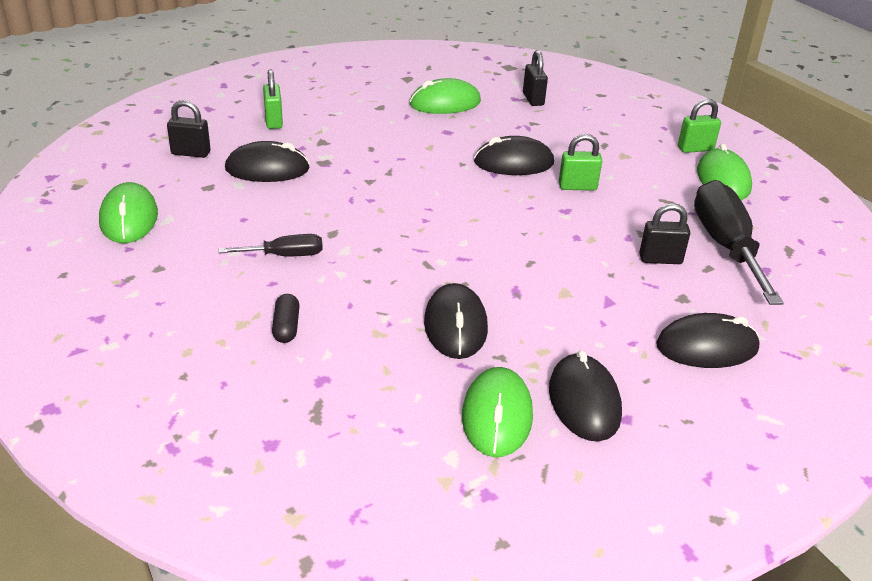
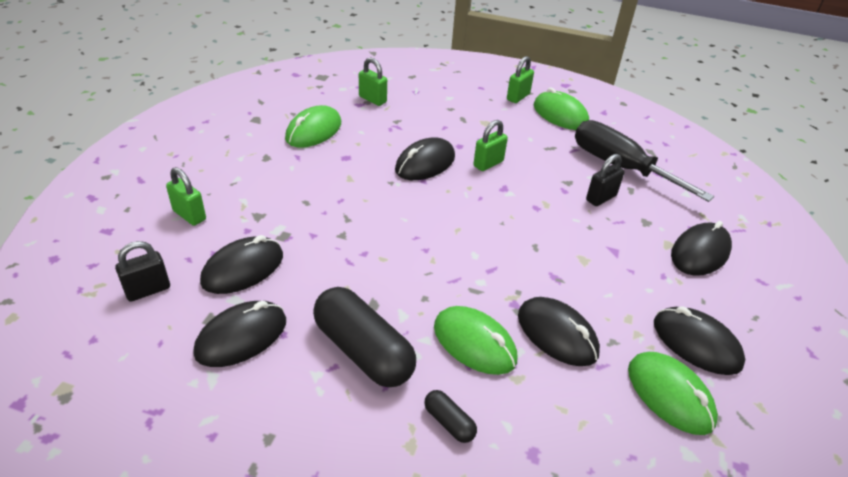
camera: 40 degrees left, 5 degrees up
(129, 218) = (171, 401): green mouse -> green mouse (474, 343)
(214, 207) = (241, 337): none -> black mouse
(285, 255) = (363, 350): black screwdriver -> black capsule
(533, 99) = (372, 99): black padlock -> green padlock

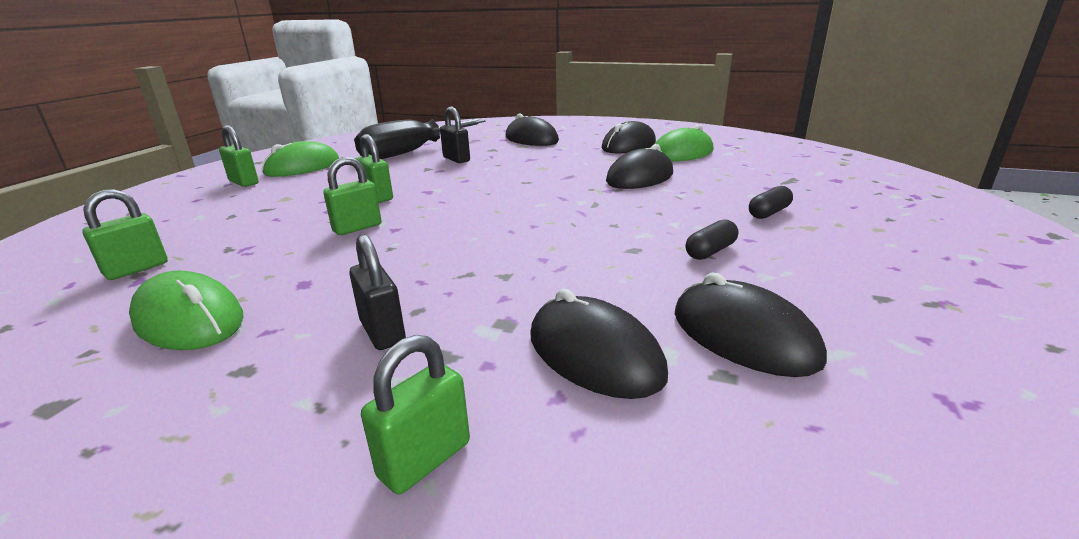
camera: 85 degrees left, 15 degrees down
(148, 290) = (691, 479): black padlock -> black padlock (383, 332)
(363, 350) = (710, 251): black capsule -> black capsule, size x0.46
(425, 163) = (357, 228): black mouse -> green padlock
(474, 343) = (667, 204): green mouse -> none

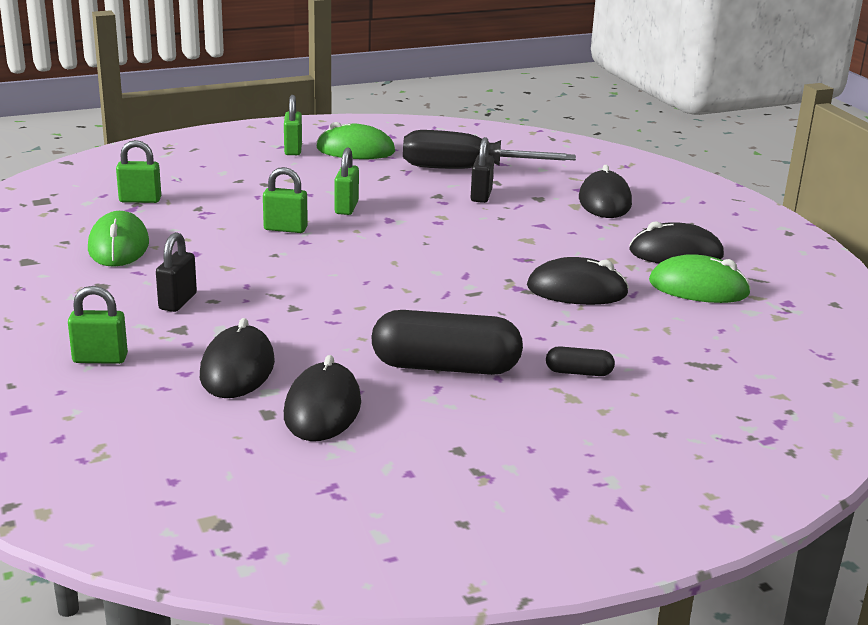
camera: 45 degrees right, 0 degrees up
(710, 251) = (445, 367): black capsule -> black capsule, size x2.19

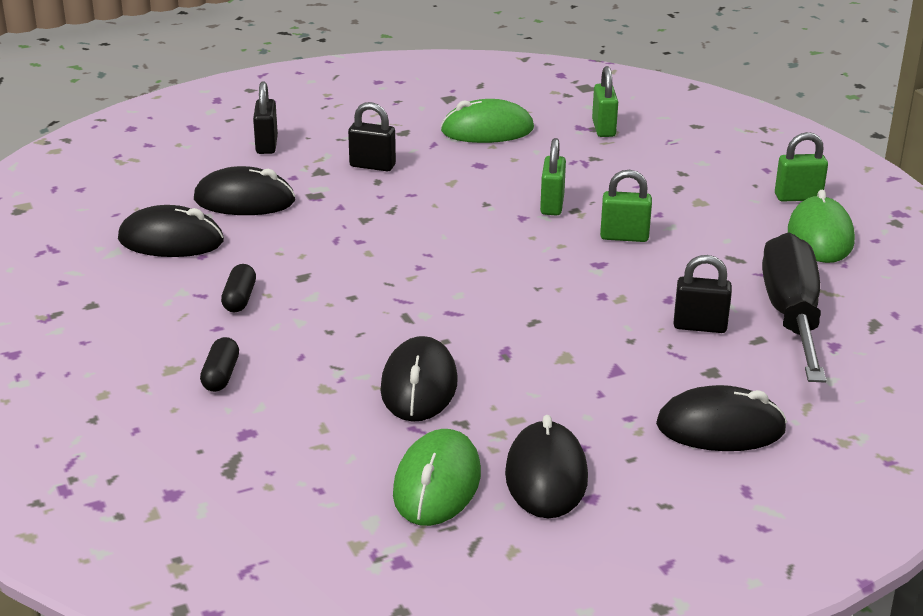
camera: 90 degrees right, 5 degrees up
(100, 359) = (267, 145): green padlock -> black padlock
(445, 367) = (239, 299): black capsule -> black capsule, size x0.46

